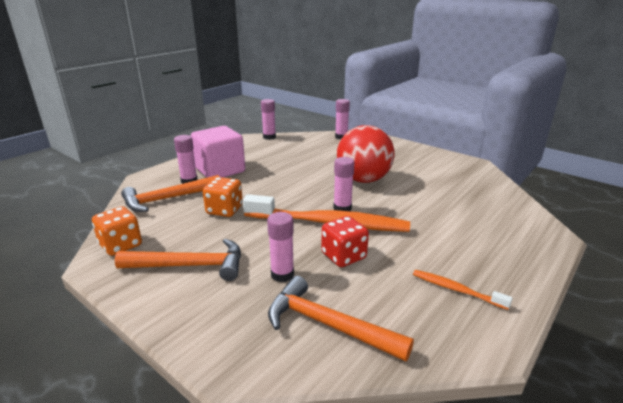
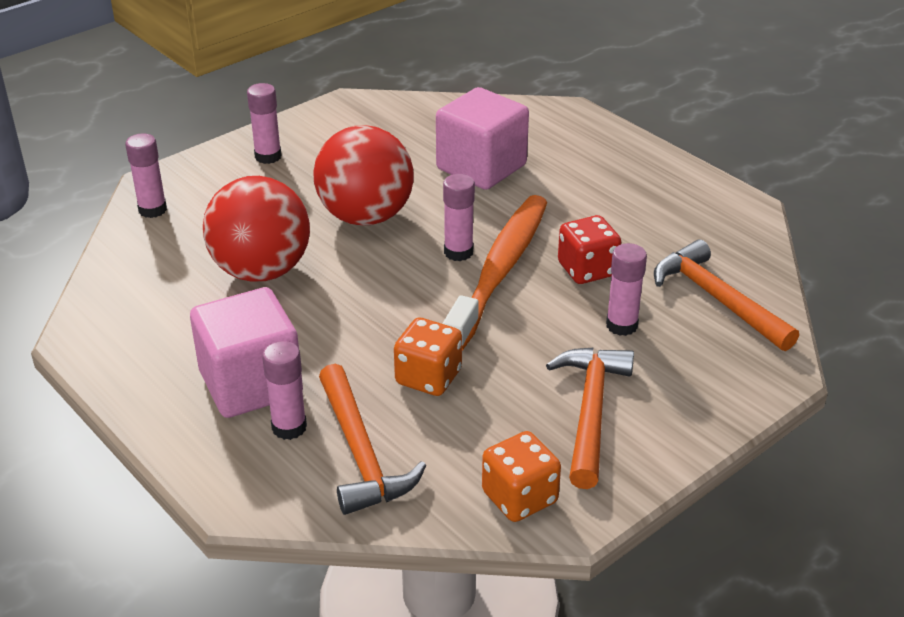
camera: 80 degrees left, 10 degrees up
(269, 137) = (92, 306): pink glue stick -> pink glue stick (268, 156)
(304, 162) = (261, 271): none -> red ball
(328, 325) = (717, 299): orange hammer -> orange hammer turned 105 degrees clockwise
(441, 208) = (481, 167): none -> pink cube
(456, 290) = (663, 202): orange toothbrush -> none

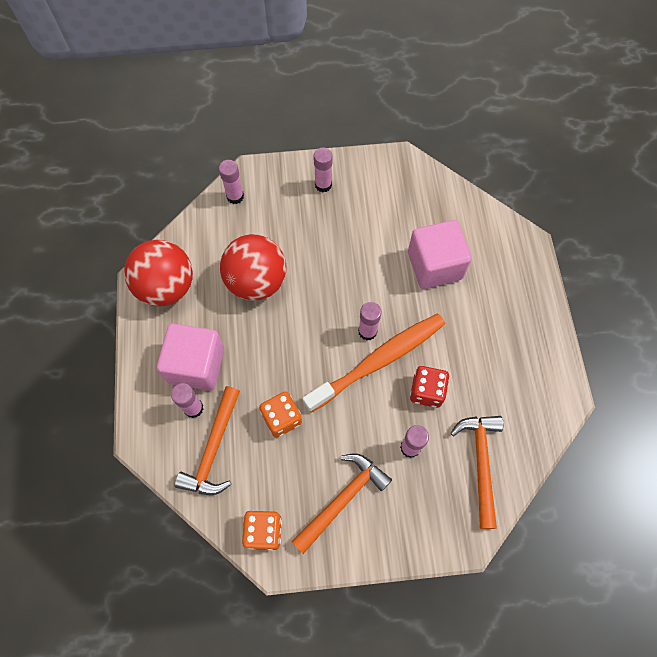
camera: 35 degrees right, 30 degrees up
(365, 216) = (339, 270): red ball -> red ball (166, 287)

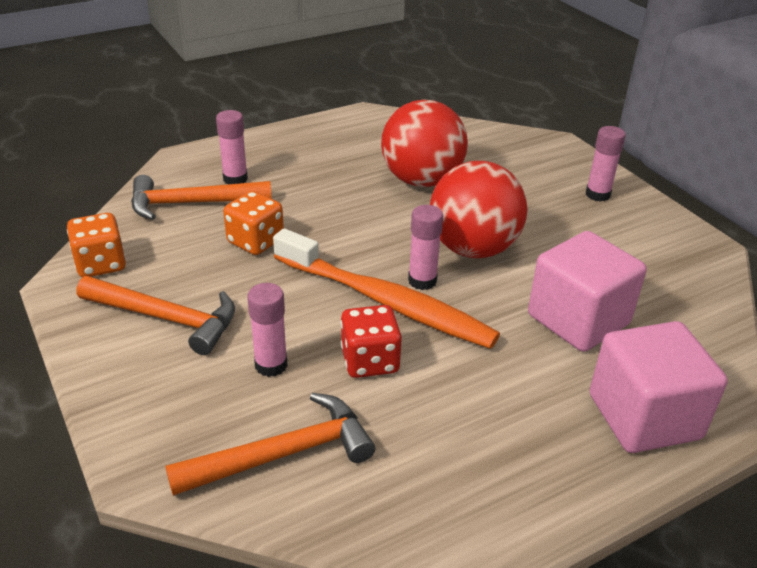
camera: 65 degrees right, 30 degrees down
(166, 287) = (367, 129): red ball -> red ball (473, 248)
(196, 365) = (288, 168): pink cube -> pink cube (644, 416)
(235, 196) = (515, 141): pink glue stick -> none

